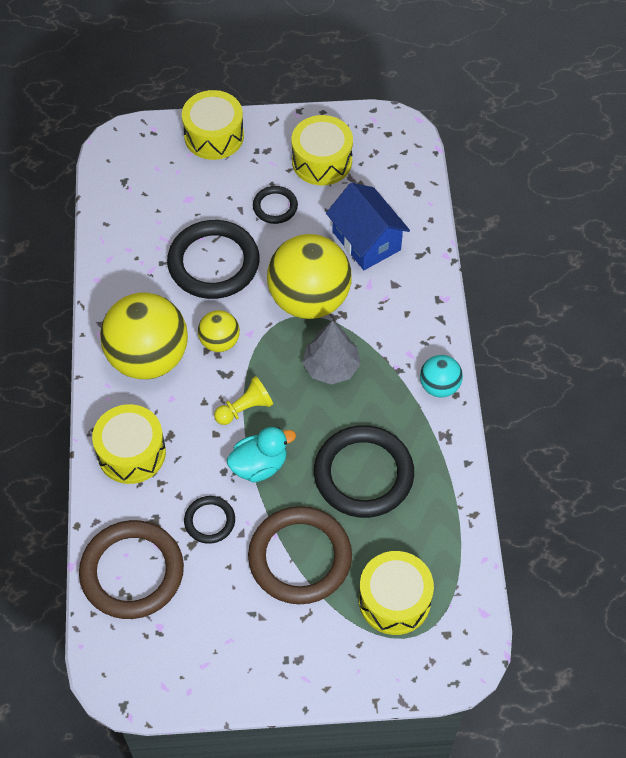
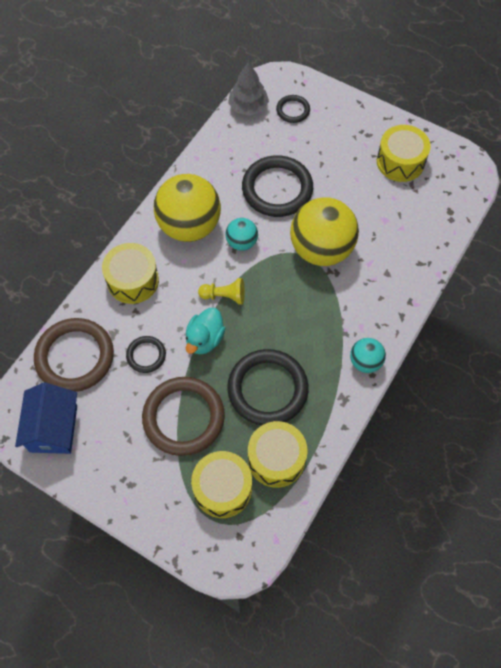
camera: 35 degrees right, 5 degrees up
(214, 136) = (340, 106): yellow drum -> yellow drum (276, 459)
(219, 342) = (242, 242): yellow ball -> turquoise ball
(259, 465) = (205, 339): turquoise duck -> turquoise duck turned 105 degrees clockwise
(275, 207) = (345, 175): black ring -> black ring (293, 110)
(331, 366) = (301, 303): grey tree -> grey tree (248, 107)
(366, 241) = (390, 232): blue house -> blue house (53, 428)

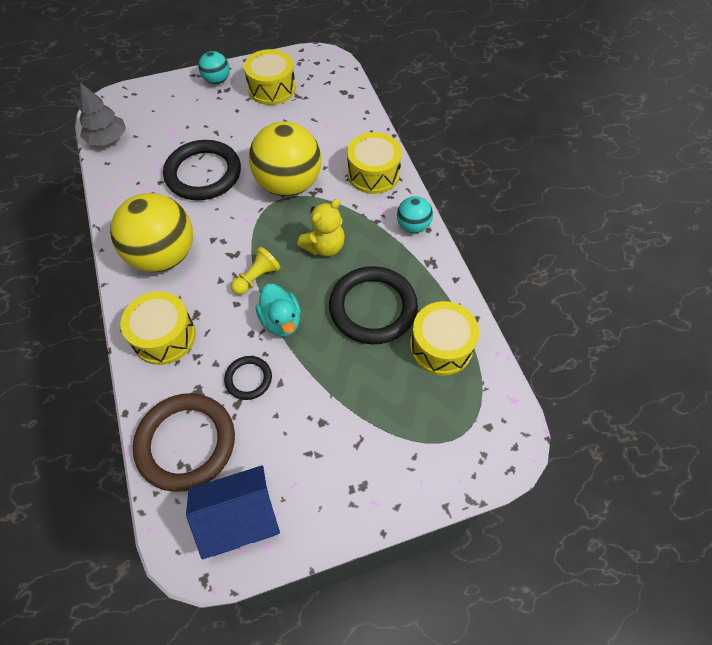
camera: 50 degrees left, 5 degrees down
(53, 428) = (240, 519): blue house -> blue house turned 60 degrees counterclockwise
(183, 417) = (338, 391): brown ring -> none
(222, 488) = (433, 408): yellow drum -> yellow drum (373, 174)
(242, 242) = (222, 230): turquoise ball -> turquoise ball (217, 80)
(289, 317) = (324, 246): none -> yellow teddy bear
(293, 110) = (148, 115): black ring -> none

